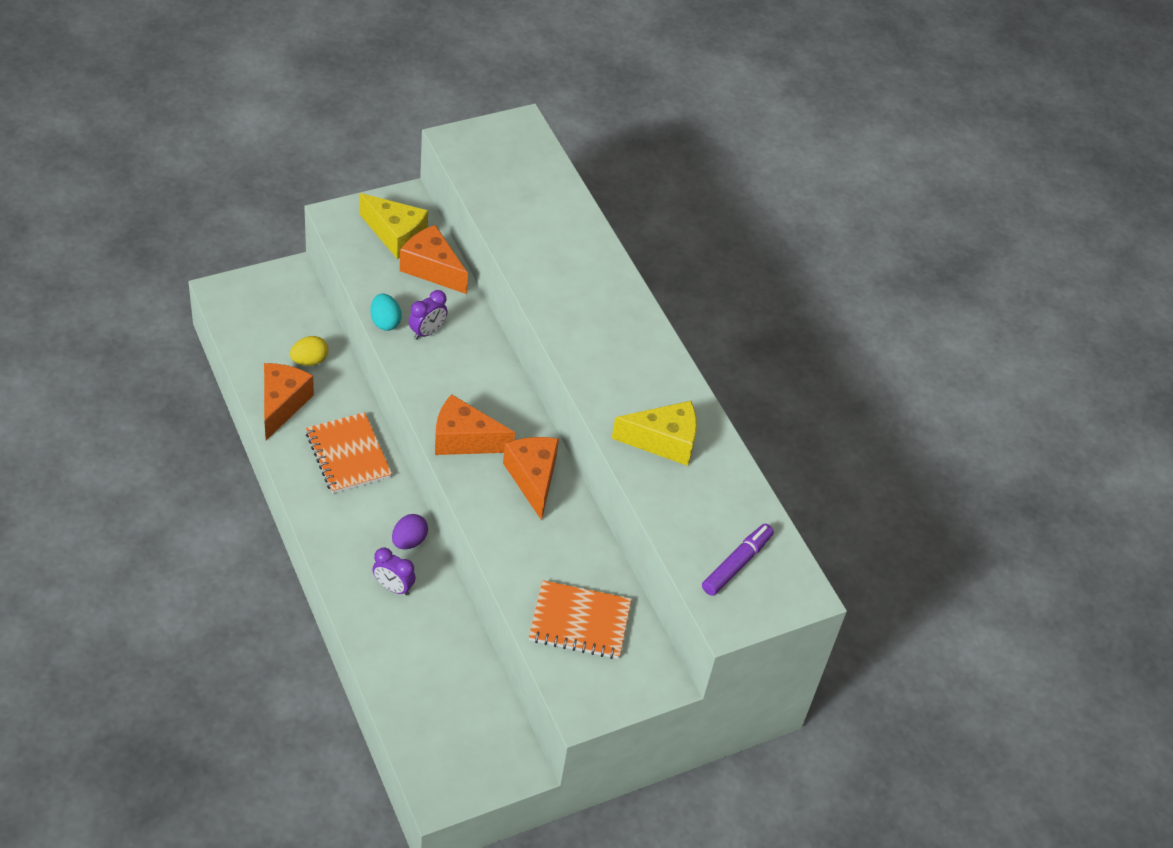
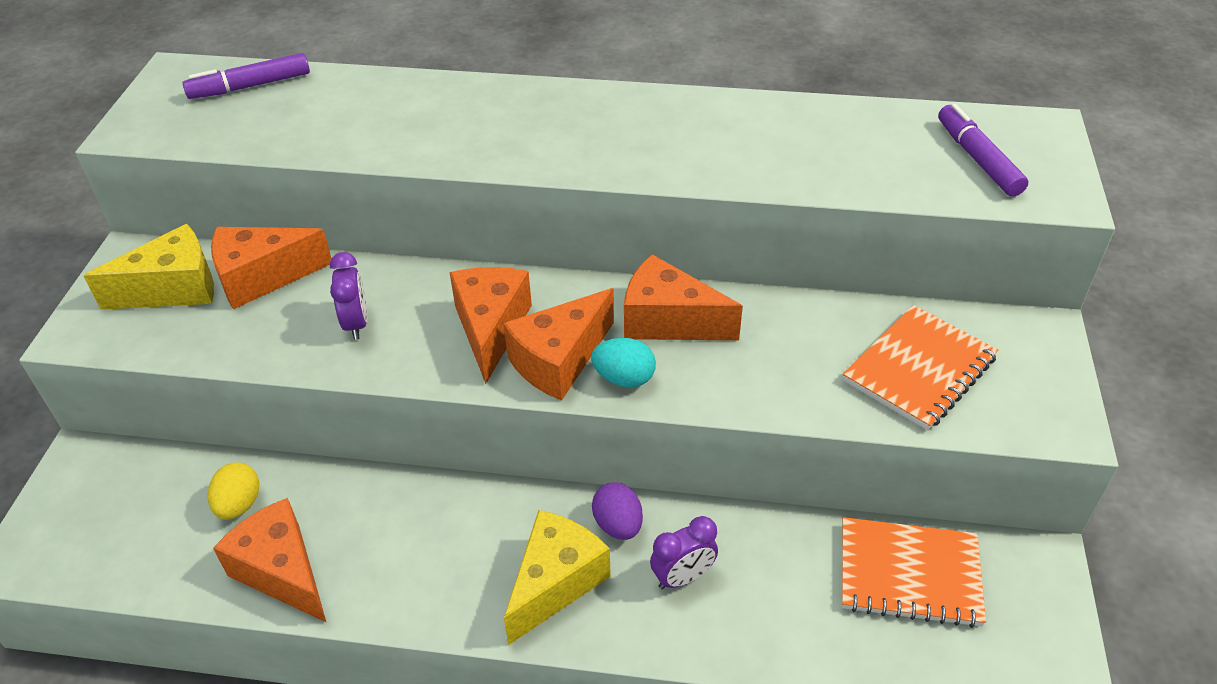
camera: 50 degrees left, 5 degrees down
(348, 455) = (430, 531): orange notebook -> orange notebook (909, 574)
(385, 322) = (300, 358): turquoise egg -> turquoise egg (624, 378)
(466, 396) = (491, 329): none -> orange cheese
(535, 167) = (251, 86): none -> purple marker
(663, 442) = (757, 145): yellow cheese -> yellow cheese (555, 583)

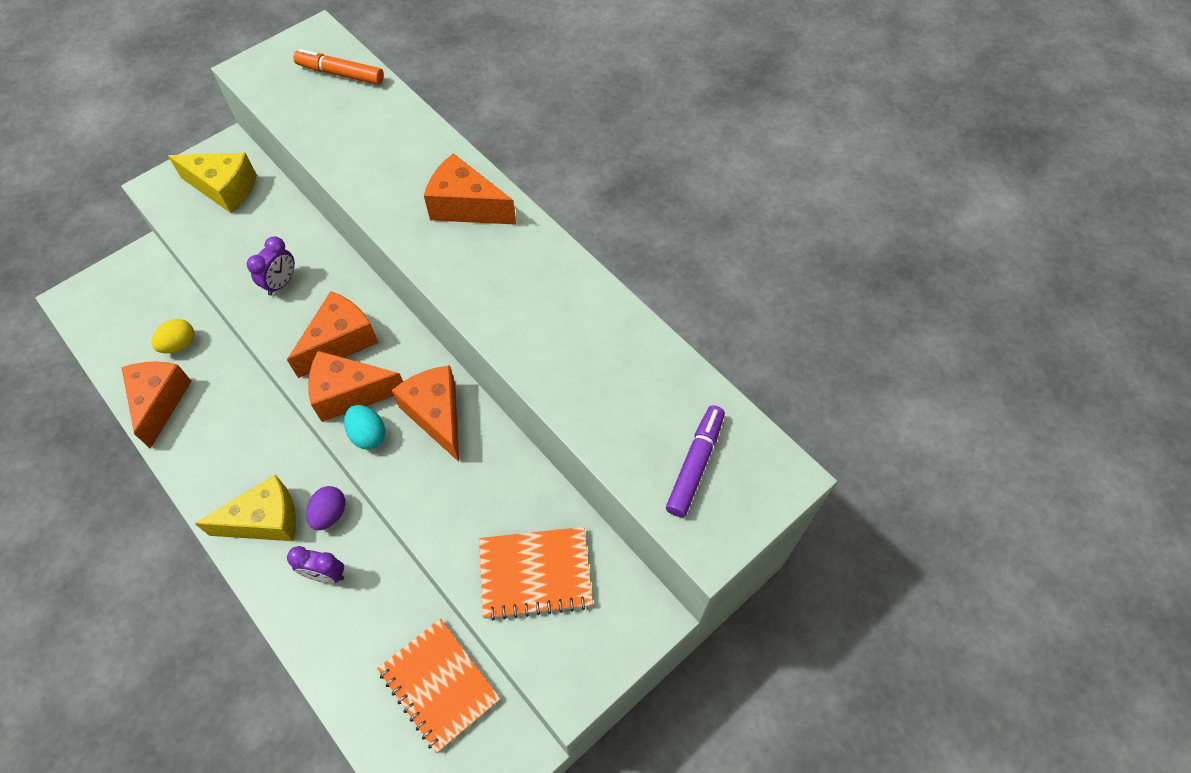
camera: 40 degrees right, 15 degrees up
(251, 86) = (341, 74): purple marker -> orange marker
(262, 278) = (270, 213): orange cheese -> orange cheese (466, 207)

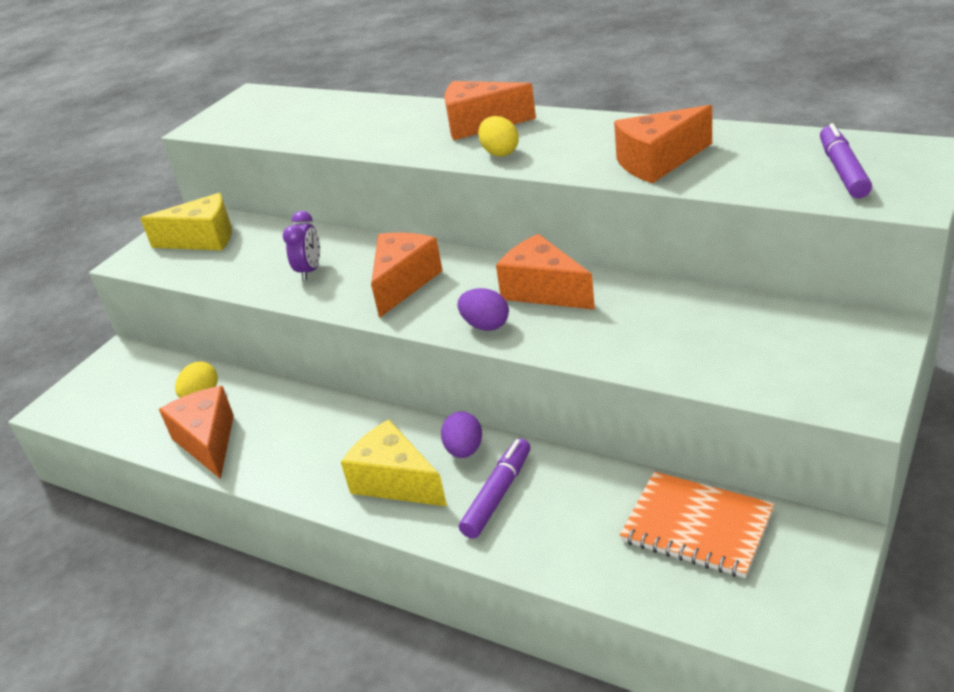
camera: 15 degrees left, 25 degrees down
(265, 520) = (395, 482): yellow cheese -> yellow cheese turned 105 degrees counterclockwise
(326, 575) = (497, 495): purple clock -> purple marker
(341, 74) = (293, 103): orange marker -> none
(350, 394) = (442, 308): orange cheese -> orange cheese (658, 162)
(368, 435) = (485, 325): turquoise egg -> purple egg
(453, 265) = (500, 153): none -> yellow egg
(535, 574) = (743, 346): orange notebook -> none

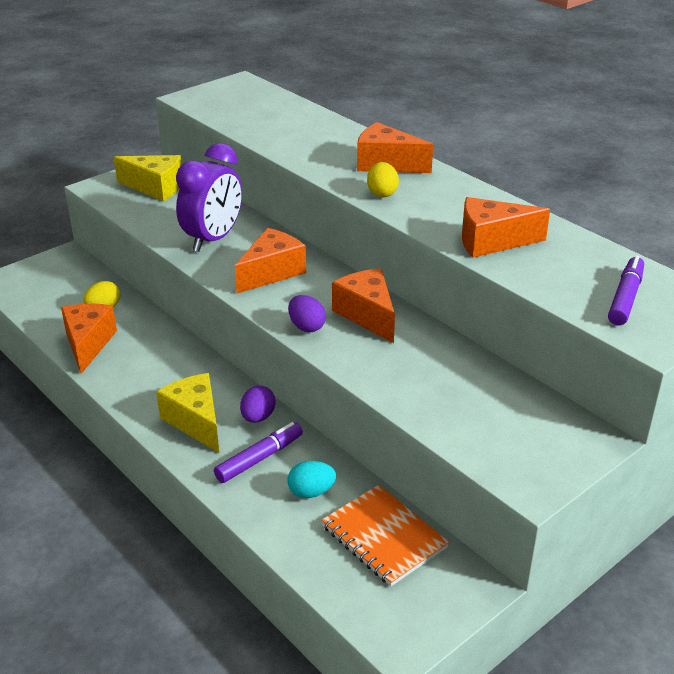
camera: 15 degrees right, 0 degrees up
(310, 271) = (213, 239): purple clock -> purple clock, size x1.93
(582, 509) = (311, 492): none -> turquoise egg

